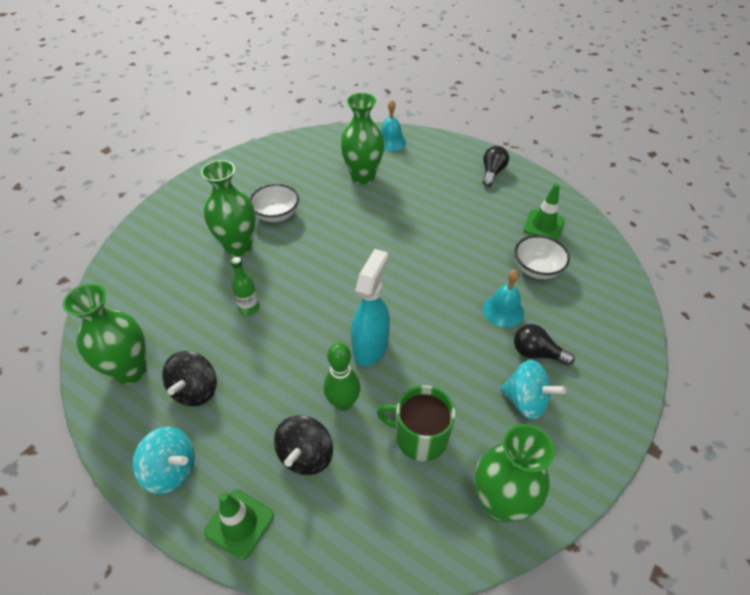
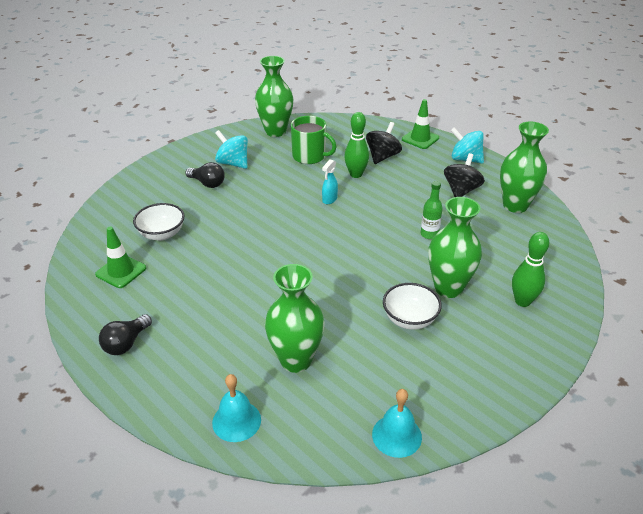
camera: 170 degrees left, 10 degrees down
(173, 242) = (522, 301): none -> green bowling pin
(371, 346) = (329, 199): turquoise spray bottle -> turquoise spray bottle, size x0.51
(503, 310) = (214, 209): turquoise bell -> turquoise bell (396, 435)

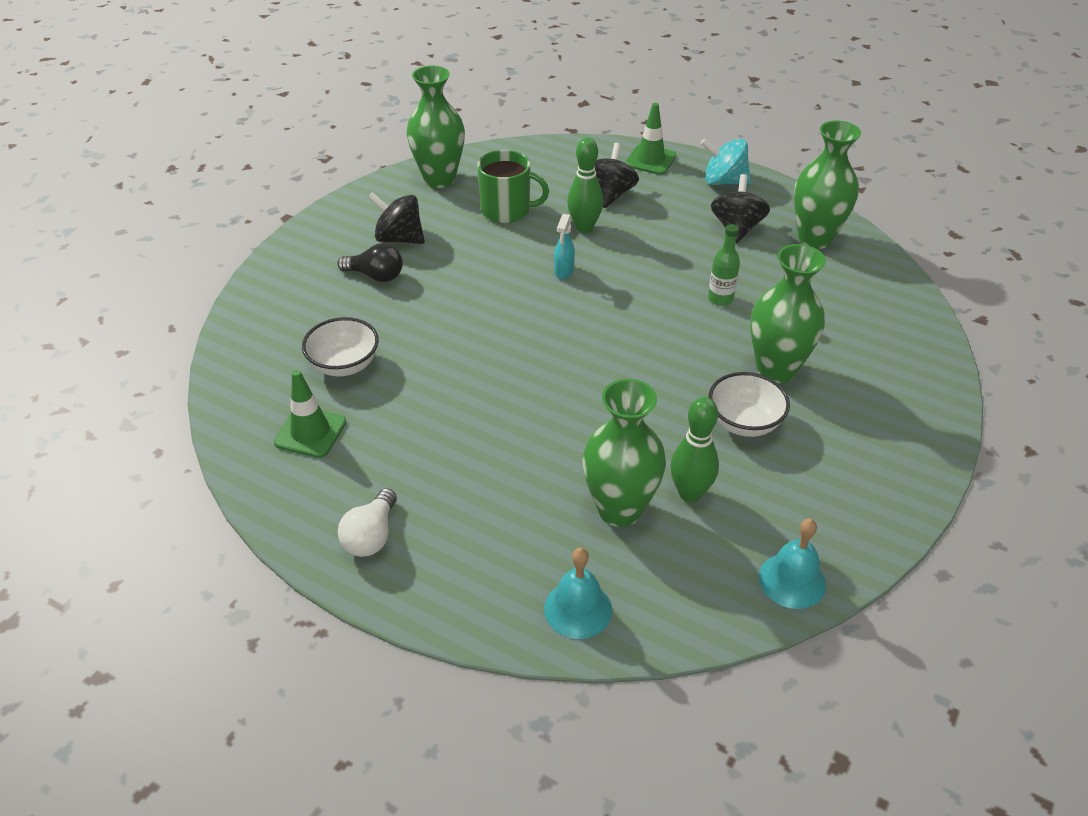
camera: 15 degrees left, 5 degrees up
(126, 343) = (371, 536): black light bulb -> white light bulb
(233, 163) = (399, 238): turquoise spinning top -> black spinning top
(522, 301) = (875, 370): green bowling pin -> green bowling pin (690, 493)

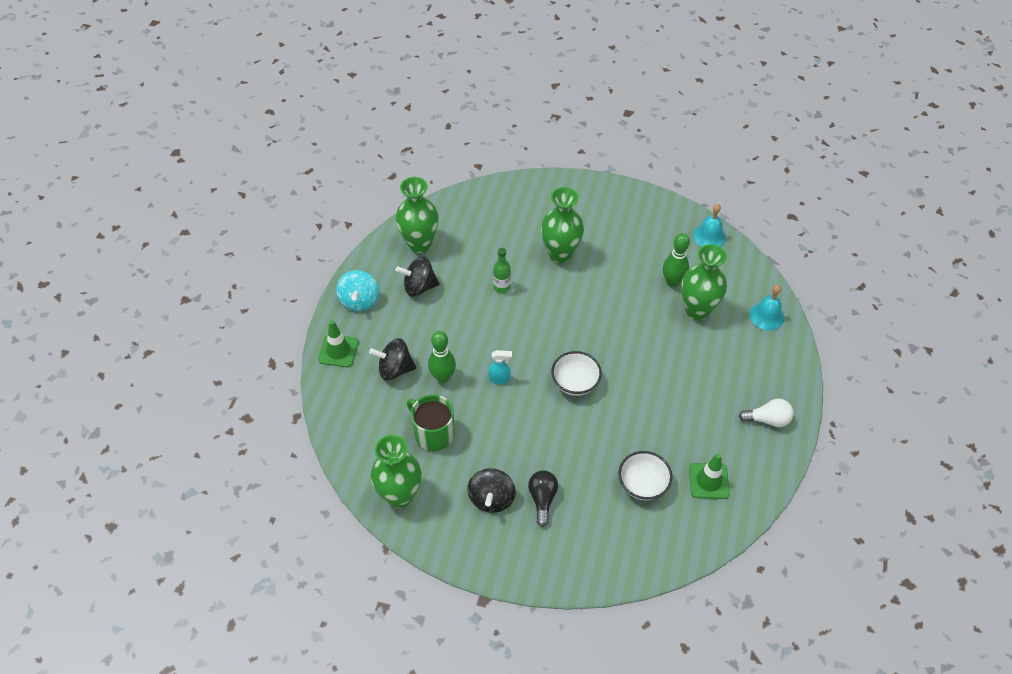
camera: 105 degrees left, 10 degrees up
(507, 210) = (433, 433): green mug -> green mug turned 45 degrees counterclockwise
(744, 422) = (610, 264): white bowl -> white bowl (575, 383)

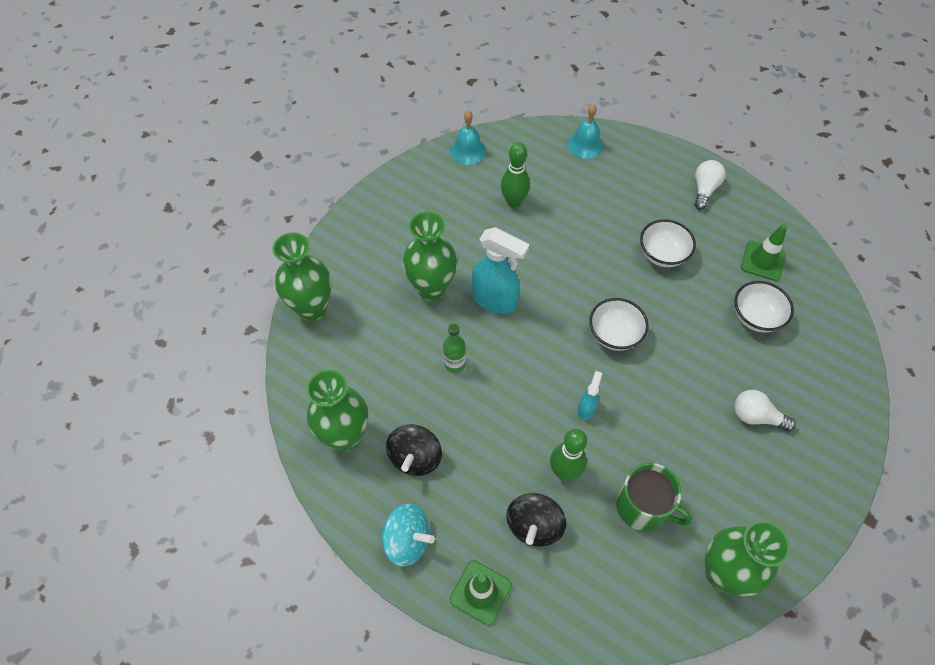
camera: 70 degrees left, 5 degrees up
(433, 433) = (642, 507): green mug -> green mug turned 120 degrees counterclockwise
(491, 498) = (745, 469): black spinning top -> none
(542, 499) = (756, 416): black light bulb -> white light bulb
(569, 296) = (495, 300): none -> turquoise spray bottle
(674, 400) = (662, 254): none -> white bowl
(697, 310) = (558, 195): green vase -> green vase (312, 308)

